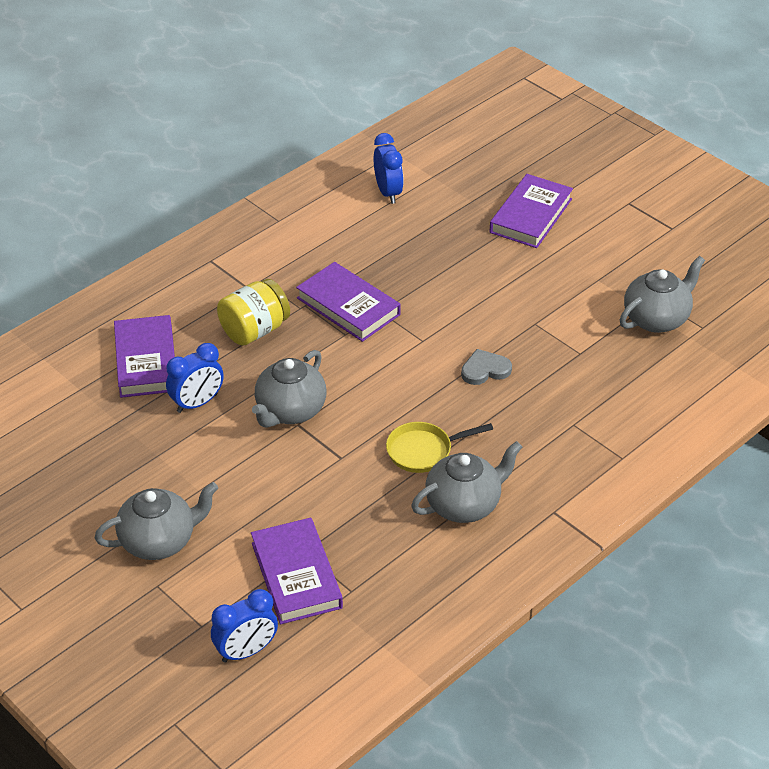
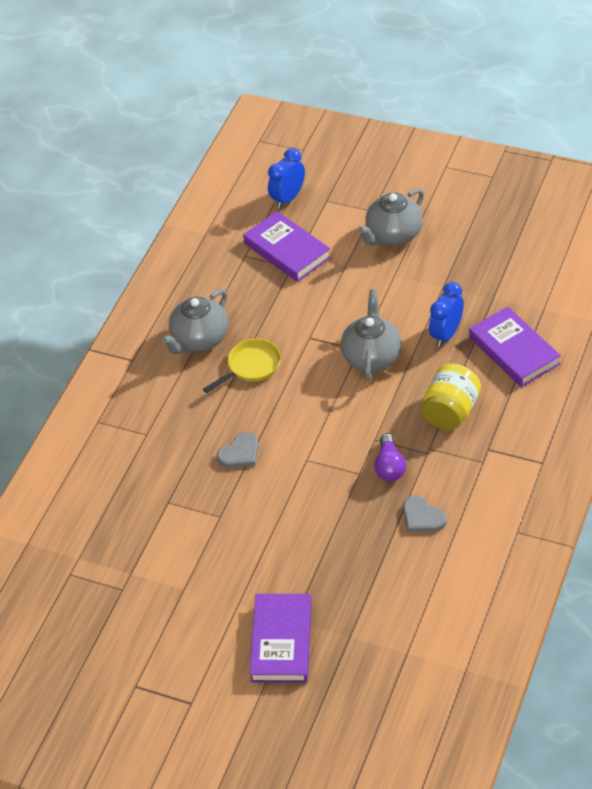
camera: 160 degrees right, 5 degrees up
(348, 306) = (389, 466): purple book -> purple light bulb
(349, 257) = (422, 517): none -> grey heart
(388, 192) = (437, 611): blue clock -> none
(657, 319) = (113, 566): grey teapot -> none

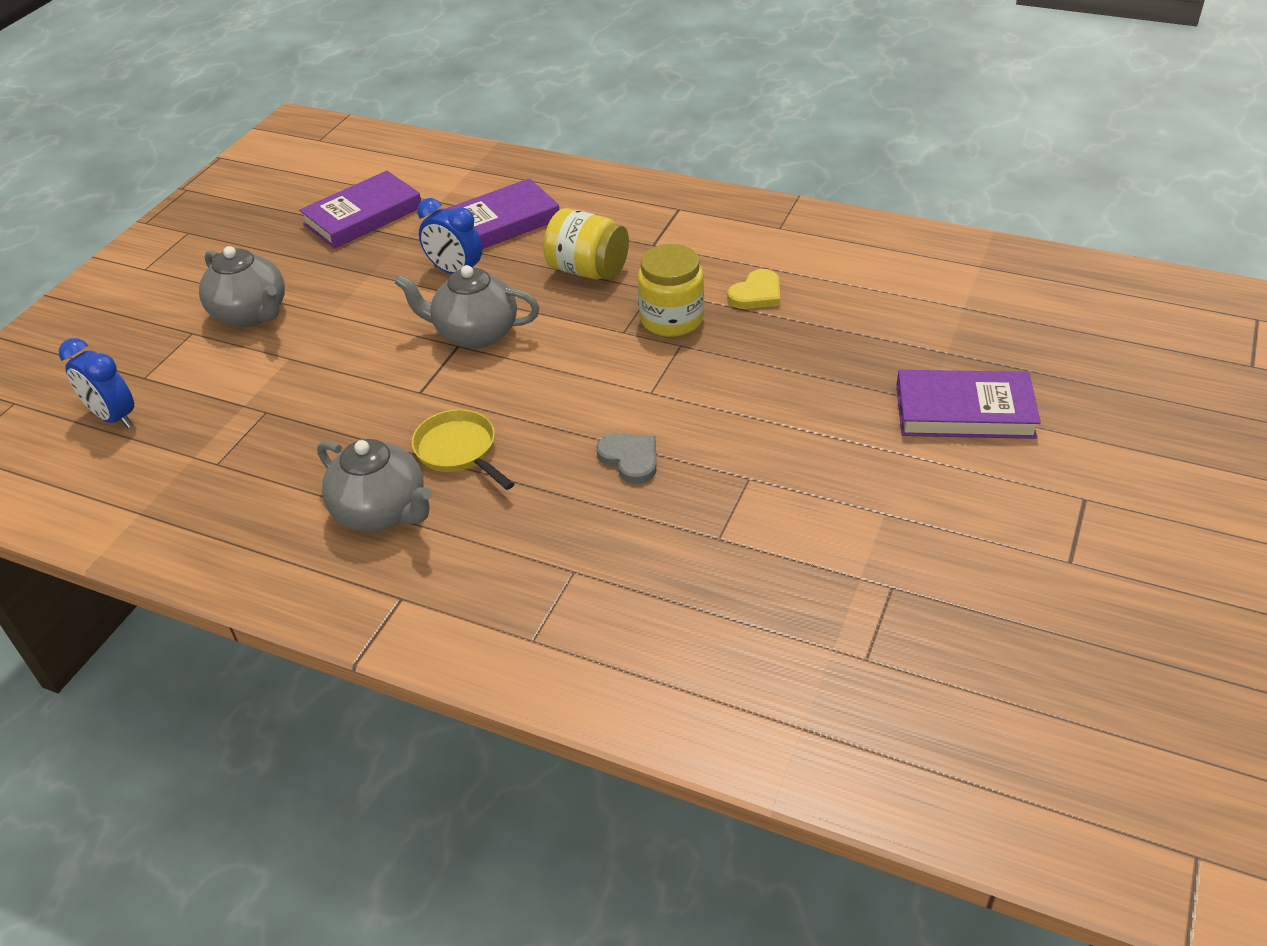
camera: 90 degrees left, 5 degrees down
(287, 250) = (229, 417): purple book -> purple book (363, 216)
(389, 466) = (671, 319): purple light bulb -> yellow jar
(422, 517) = (756, 294): grey heart -> yellow heart

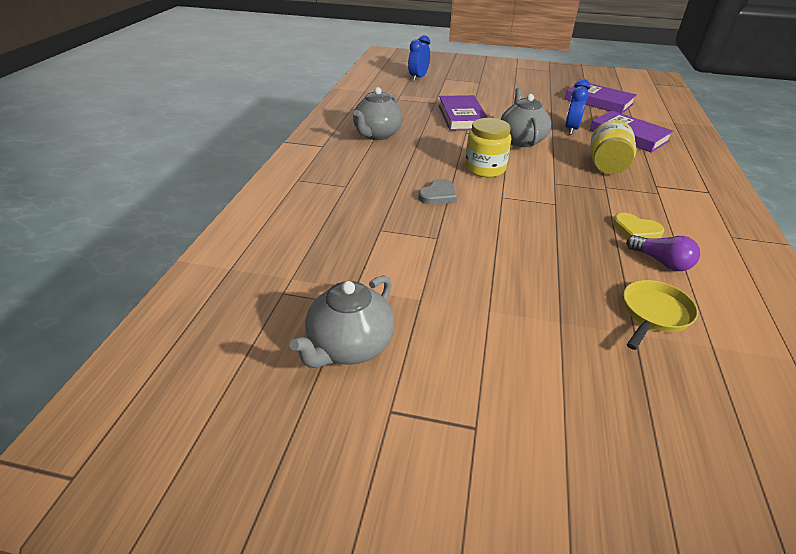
camera: 75 degrees right, 5 degrees down
(251, 314) = (500, 90): grey teapot -> grey teapot (349, 346)
(459, 451) = (426, 147): yellow pan -> yellow pan (654, 314)
(671, 319) = (580, 198): yellow jar -> yellow jar (485, 168)
(824, 295) = (661, 262): none -> purple light bulb
(964, 411) = (559, 344): purple book -> purple book (462, 117)

